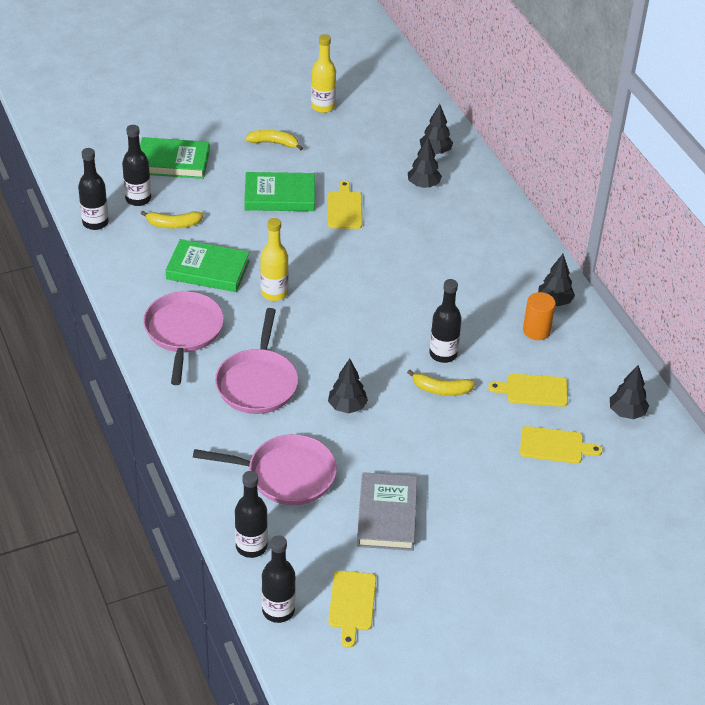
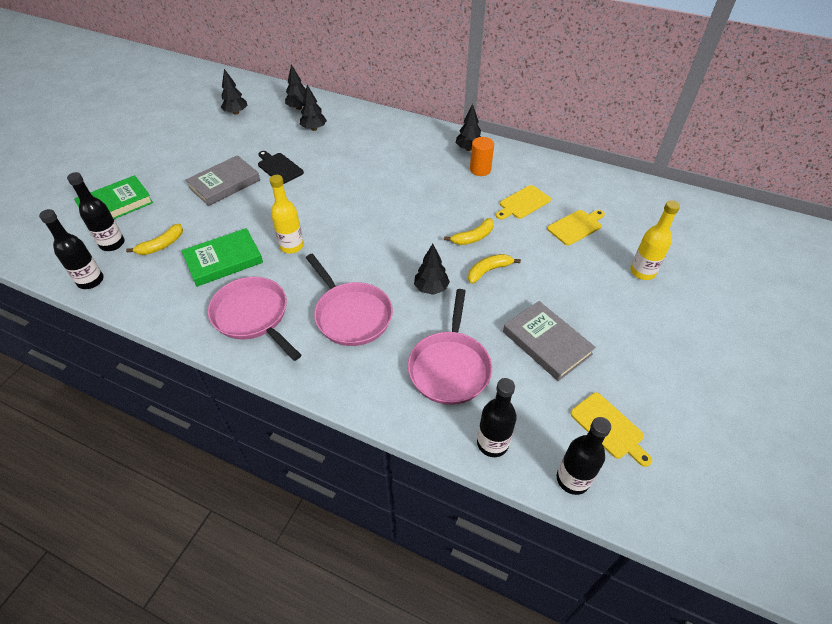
camera: 40 degrees left, 5 degrees up
(274, 143) = (183, 155): yellow banana -> yellow banana (488, 271)
(279, 196) = (224, 184): green book -> grey book
(286, 475) = (450, 367): pink pan -> pink pan turned 135 degrees clockwise
(323, 106) = (195, 118): yellow bottle -> yellow bottle (642, 272)
(344, 208) = (279, 167): yellow cutting board -> black cutting board
(443, 354) = (447, 215): black bottle -> none
(627, 413) = (584, 183): black tree -> black tree (236, 112)

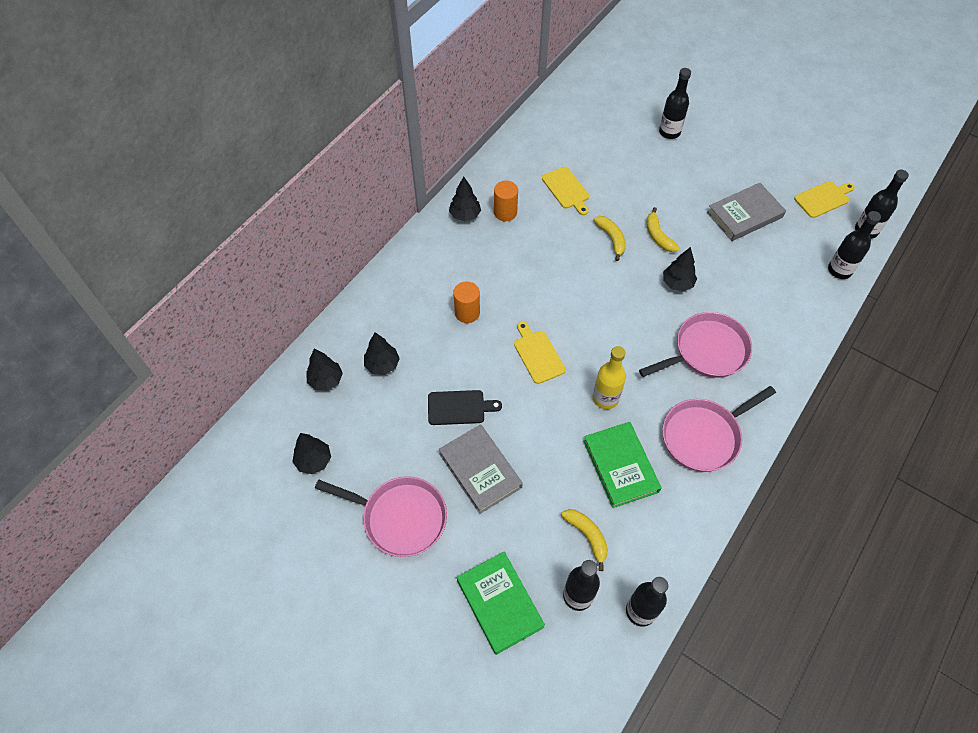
camera: 80 degrees left, 10 degrees up
(279, 167) = (459, 407): black cutting board -> black cutting board turned 150 degrees counterclockwise
(368, 161) = (467, 313): none -> orange cylinder
(450, 367) = (768, 284): pink pan -> pink pan (400, 517)
(576, 226) = (606, 159): yellow cutting board -> yellow cutting board (538, 354)
(642, 272) = (669, 132): yellow bottle -> black bottle

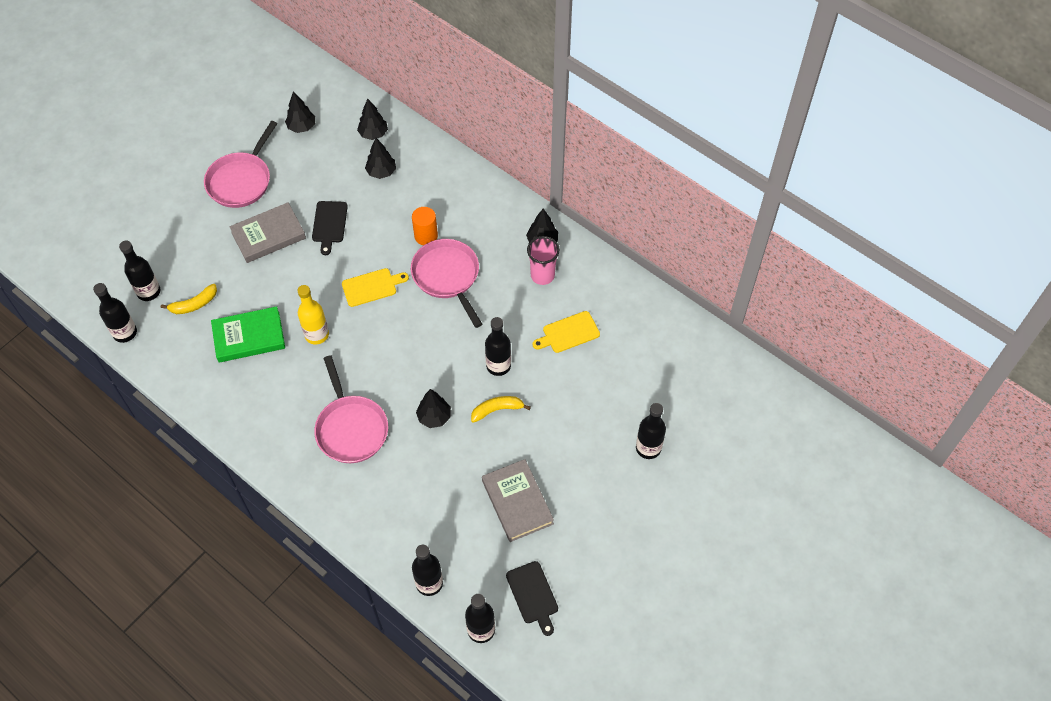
camera: 95 degrees right, 0 degrees up
(499, 603) = (157, 240): green book -> none
(505, 212) = (542, 275): orange cylinder -> pink cup
(611, 239) = (498, 366): yellow banana -> black bottle
(704, 436) = (263, 408): pink pan -> pink pan (447, 276)
(823, 198) = (533, 595): yellow cutting board -> black cutting board

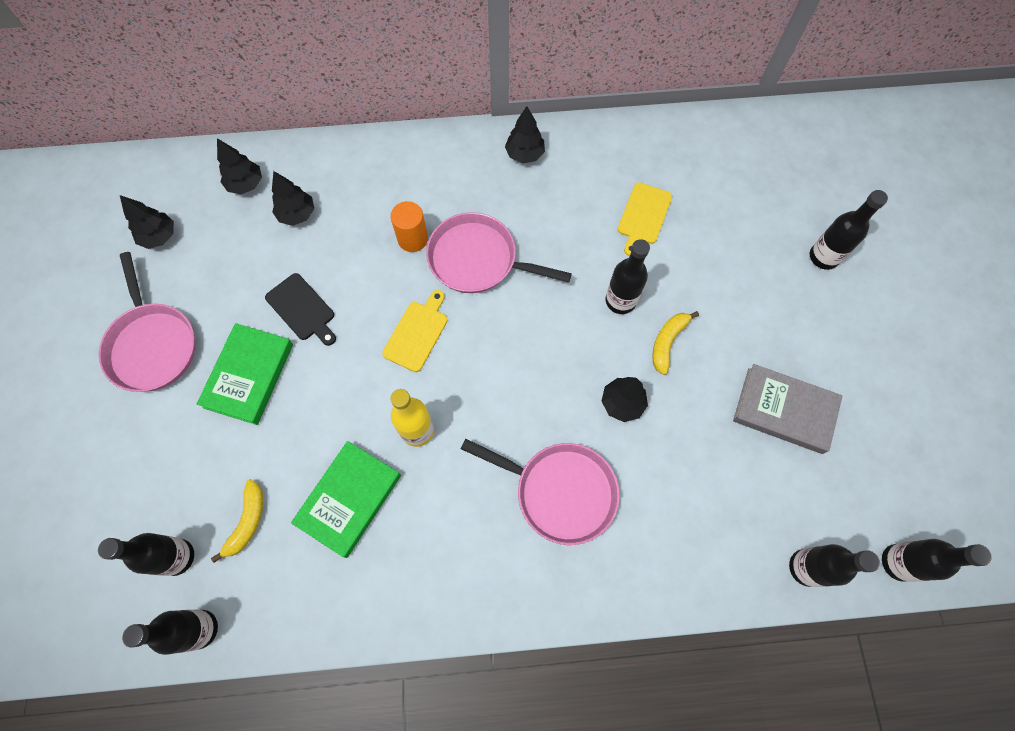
camera: 45 degrees left, 10 degrees up
(268, 235) = (249, 375): grey book -> green book
(533, 595) = (897, 482): black cutting board -> none
(542, 275) = (561, 184): pink cup -> none

